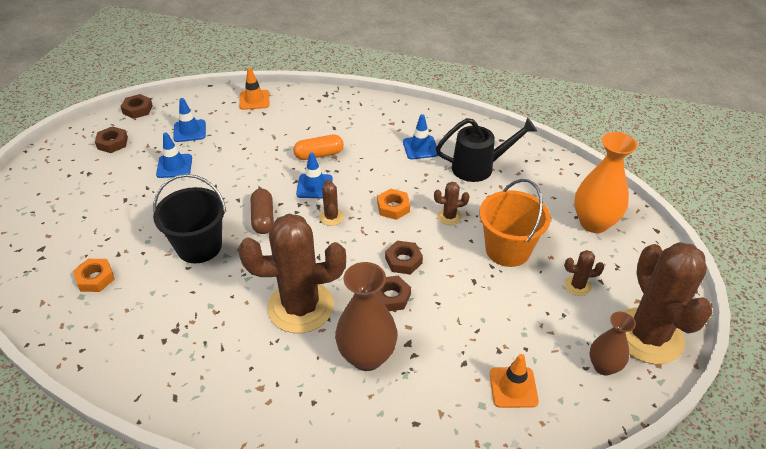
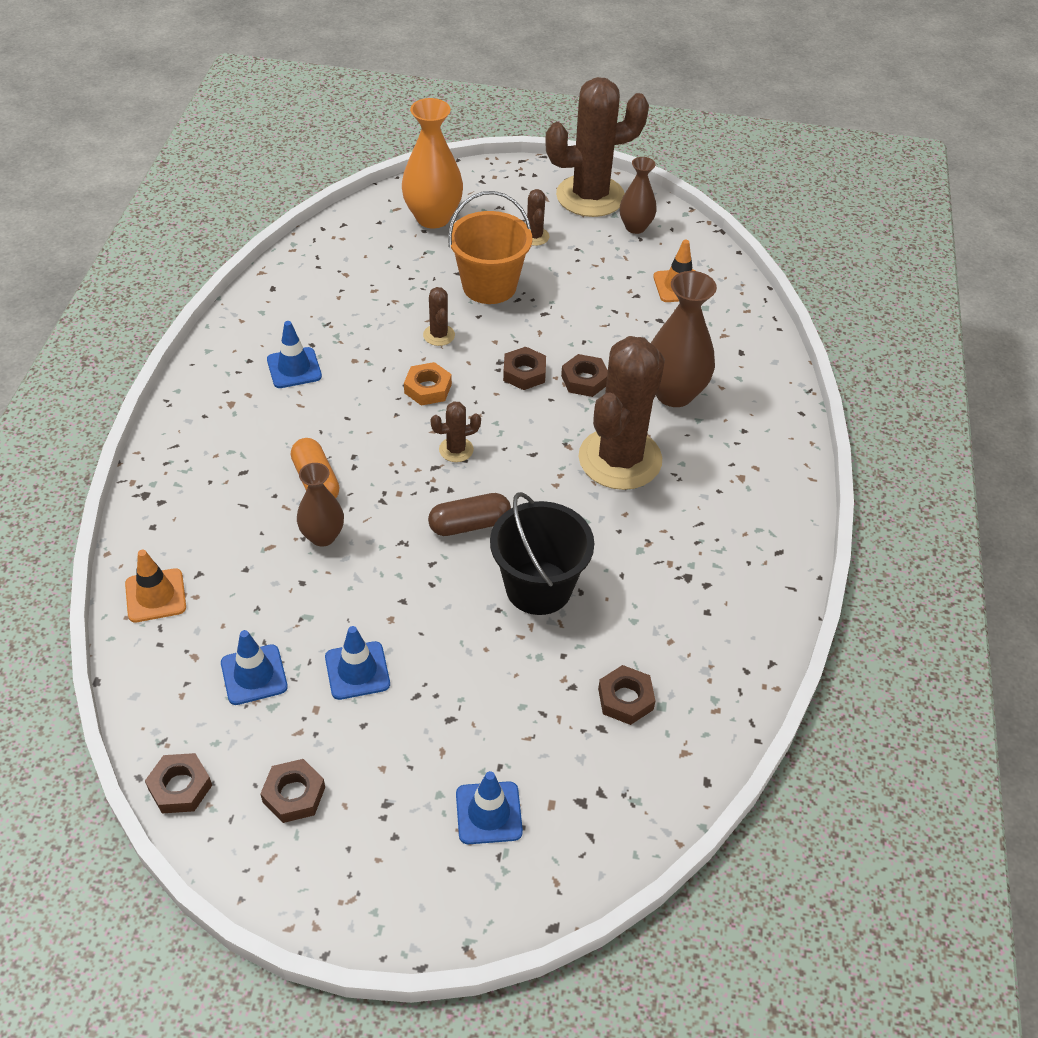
camera: 100 degrees left, 5 degrees up
(95, 278) = (625, 699): orange nut -> brown nut
(274, 156) = (323, 536): none -> brown vase
(301, 307) = (620, 459): brown cactus -> brown cactus turned 45 degrees clockwise
(314, 186) = (392, 476): blue traffic cone -> blue traffic cone (488, 813)
(479, 167) = (336, 309): black watering can -> none

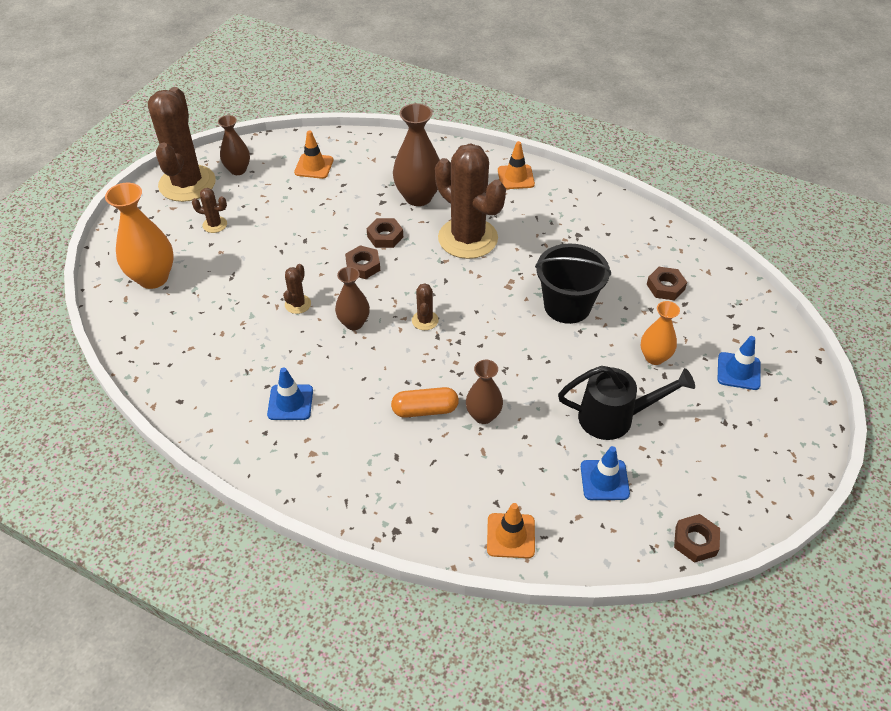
camera: 70 degrees left, 0 degrees up
(294, 794) = (711, 472): brown nut -> none
(357, 670) = (614, 417): blue traffic cone -> black watering can
(428, 388) = (354, 323): orange nut -> brown vase
(439, 335) = (298, 304): brown cactus -> brown cactus turned 75 degrees counterclockwise
(469, 524) = (500, 329): brown capsule -> none
(479, 703) = (654, 357): none -> orange vase
(489, 286) = (257, 263): orange bucket -> none
(771, 484) = (515, 177): none -> orange traffic cone

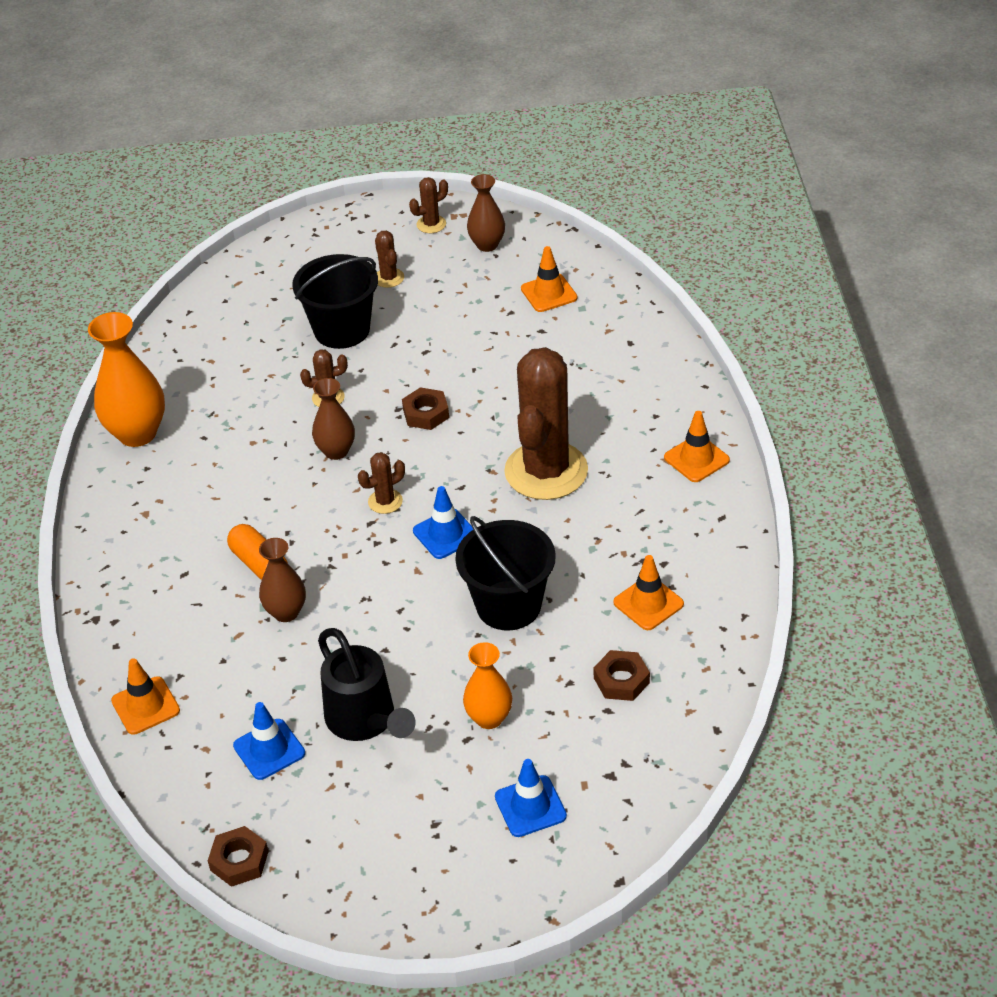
camera: 60 degrees right, 5 degrees down
(153, 278) = (279, 283): orange vase -> orange vase (137, 433)
(187, 183) = (431, 224): brown cactus -> brown cactus, size x0.41
(239, 268) = (342, 330): none -> black bucket
(290, 402) = (195, 464): blue traffic cone -> blue traffic cone (445, 534)
(385, 236) = (487, 406): brown nut -> none
(418, 197) = (578, 397): brown vase -> none
(613, 248) = (648, 603): none -> orange traffic cone

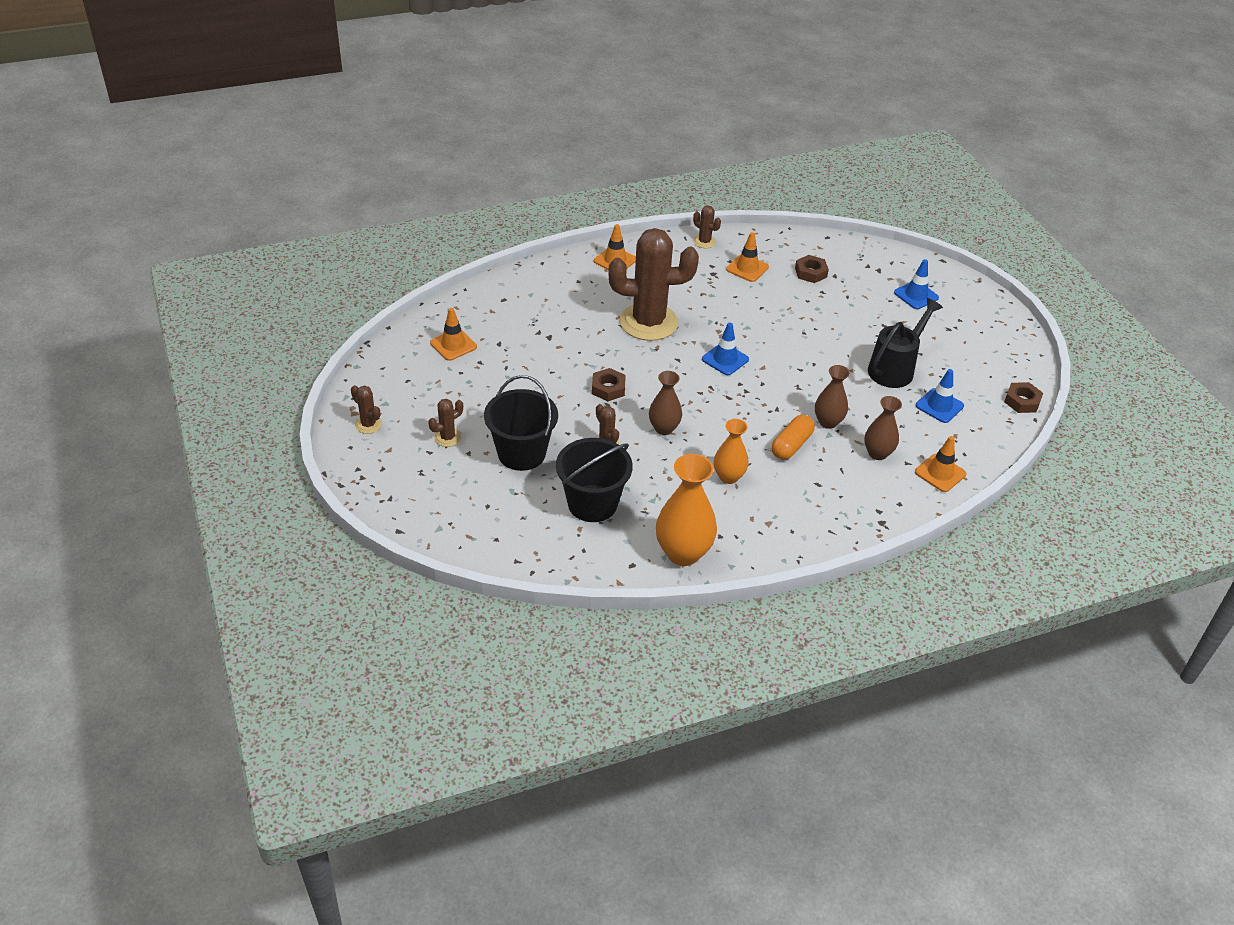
camera: 110 degrees left, 0 degrees up
(385, 501) = (706, 393): brown cactus -> brown cactus (704, 242)
(487, 245) = (394, 387): brown vase -> brown vase (877, 453)
(489, 718) = (865, 319): orange vase -> orange vase (728, 477)
(508, 605) = (774, 323): black bucket -> black bucket (592, 503)

